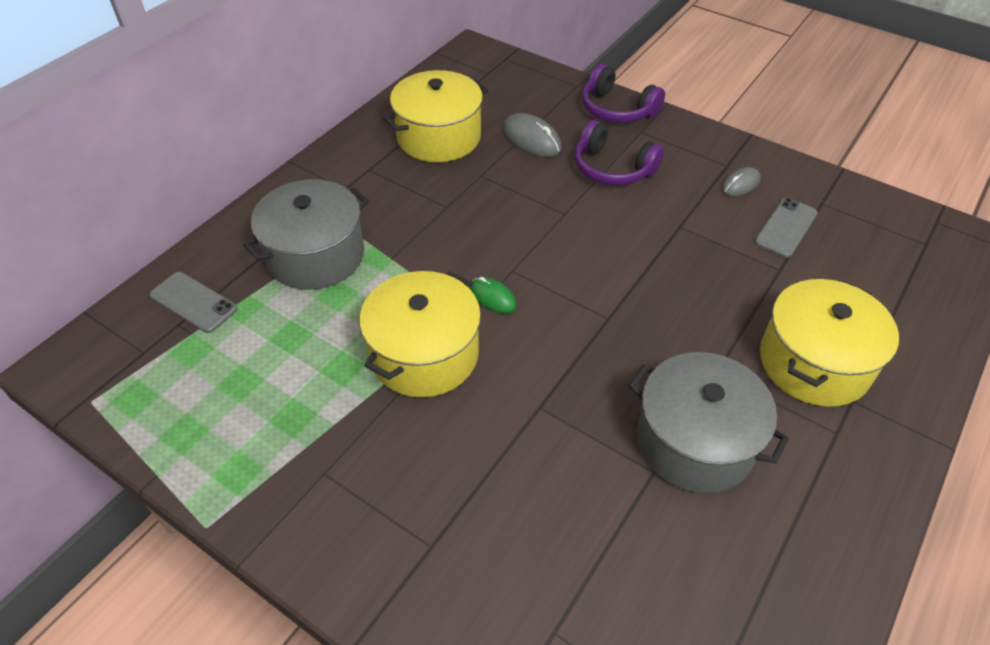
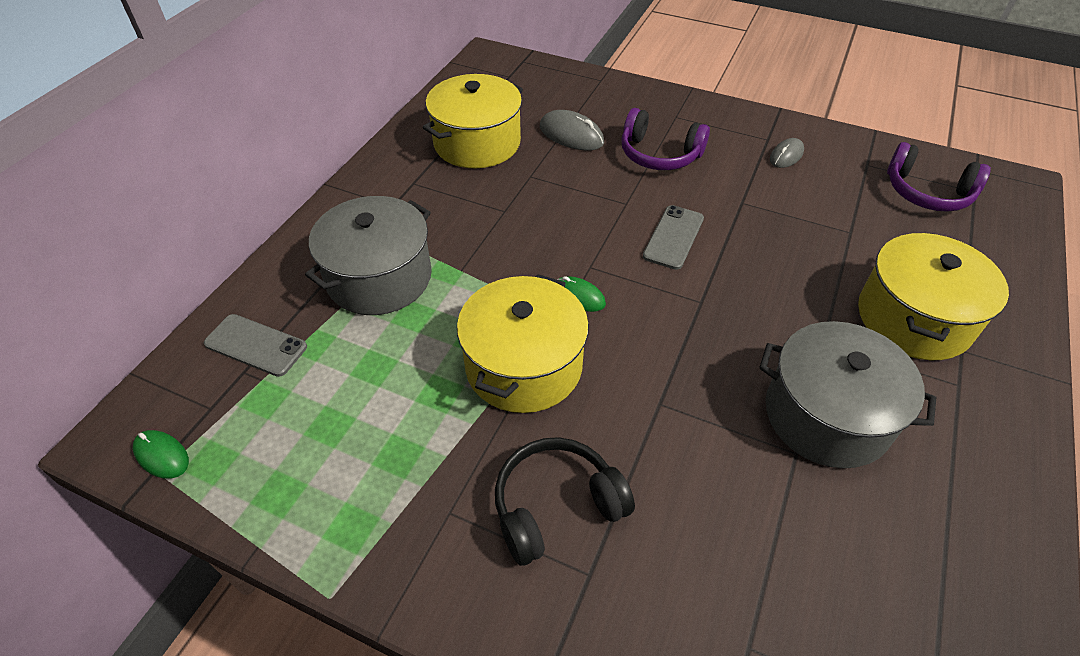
camera: 10 degrees left, 0 degrees up
(95, 386) = (161, 456): none -> green mouse
(418, 483) = (556, 506): none -> black headphones
(617, 109) = (646, 98): purple headphones -> purple headphones (927, 192)
(785, 228) = (842, 191): grey phone -> grey phone (673, 237)

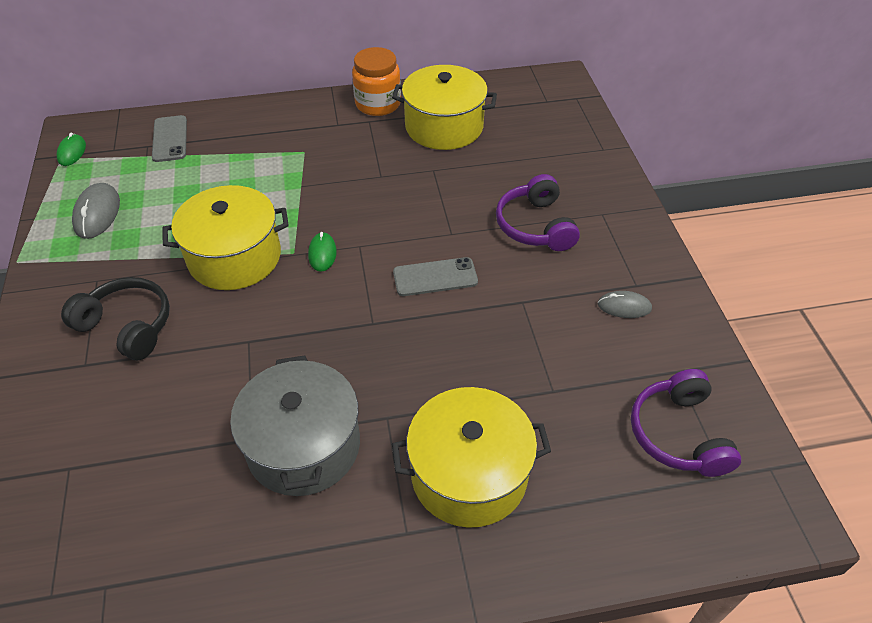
camera: 55 degrees right, 0 degrees up
(379, 277) = (264, 155): grey pot -> none
(394, 166) = (378, 104): none -> orange jar
(571, 135) = (507, 167): grey mouse -> grey mouse (97, 213)

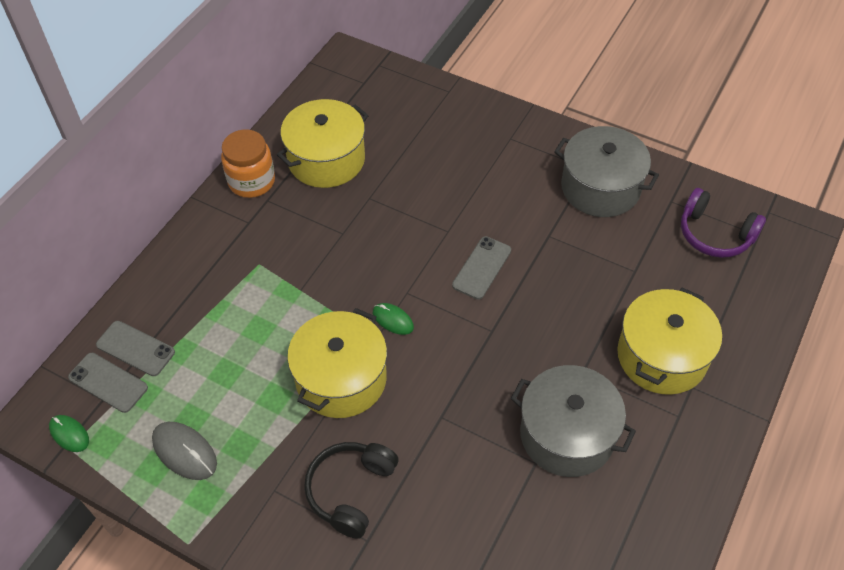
camera: 50 degrees left, 5 degrees up
(127, 326) = (351, 491): black headphones -> black headphones turned 45 degrees counterclockwise
(129, 144) = (108, 382): none -> grey phone
(535, 226) = (486, 180): purple headphones -> none
(624, 307) = (600, 187): grey mouse -> grey pot

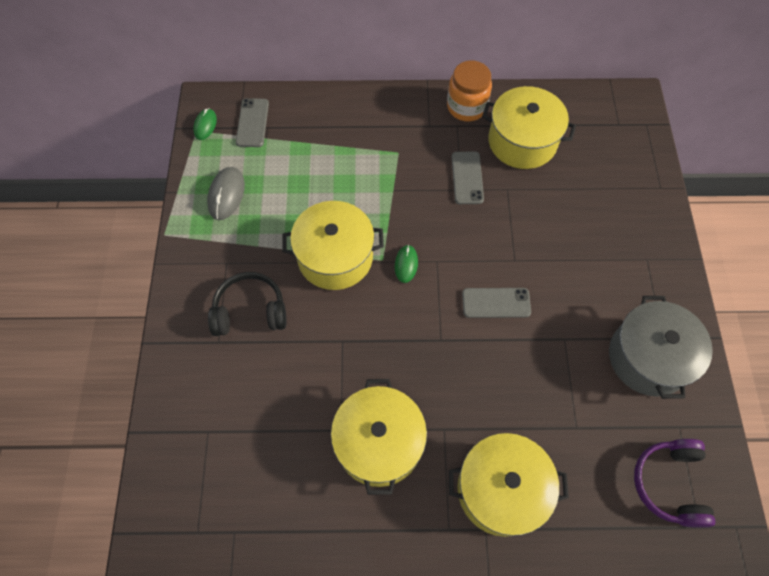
camera: 60 degrees right, 10 degrees up
(135, 348) = (286, 122): grey phone -> grey phone (467, 178)
(567, 434) = (379, 443): grey pot -> yellow pot

